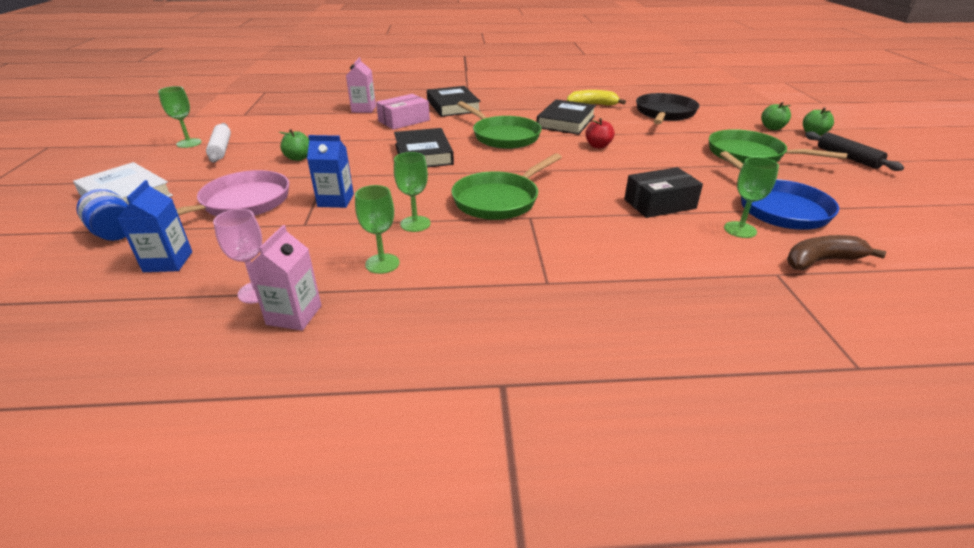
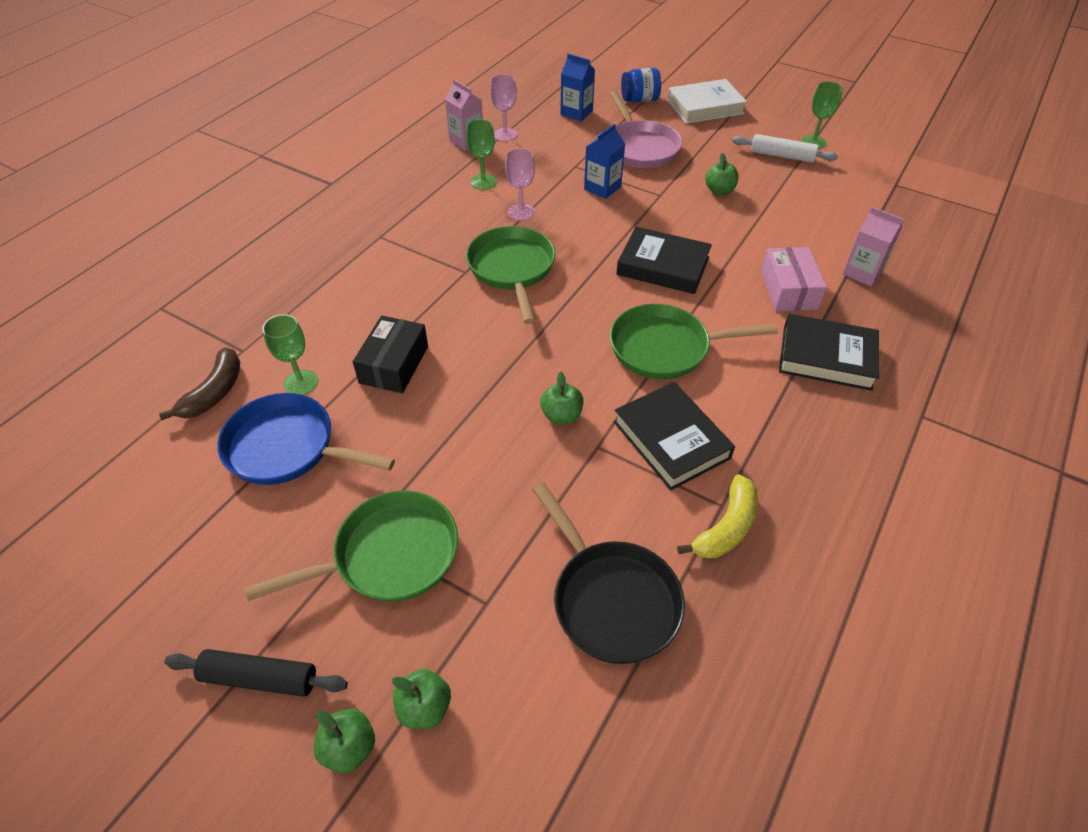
camera: 125 degrees right, 15 degrees up
(415, 224) = (521, 212): green goblet -> pink goblet
(598, 146) = (561, 415): red apple -> green apple

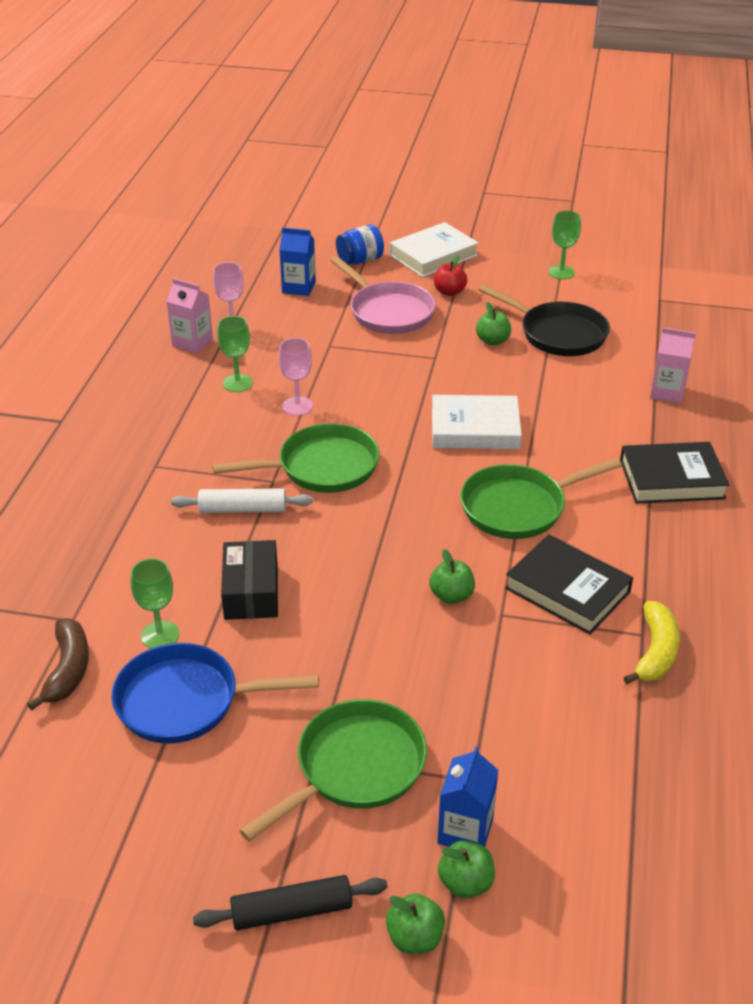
camera: 20 degrees left, 10 degrees down
(512, 269) = (322, 467): green pan -> green pan turned 105 degrees clockwise
(602, 188) = (371, 363): blue carton -> blue carton (465, 831)
(611, 599) = (585, 742): black pan -> black pan (558, 334)
(663, 266) = (475, 429): black book -> white book
(702, 140) = (449, 292): none -> red apple
(782, 156) = (537, 292): white rolling pin -> white rolling pin (242, 509)
(788, 289) = (607, 424): pink box -> none

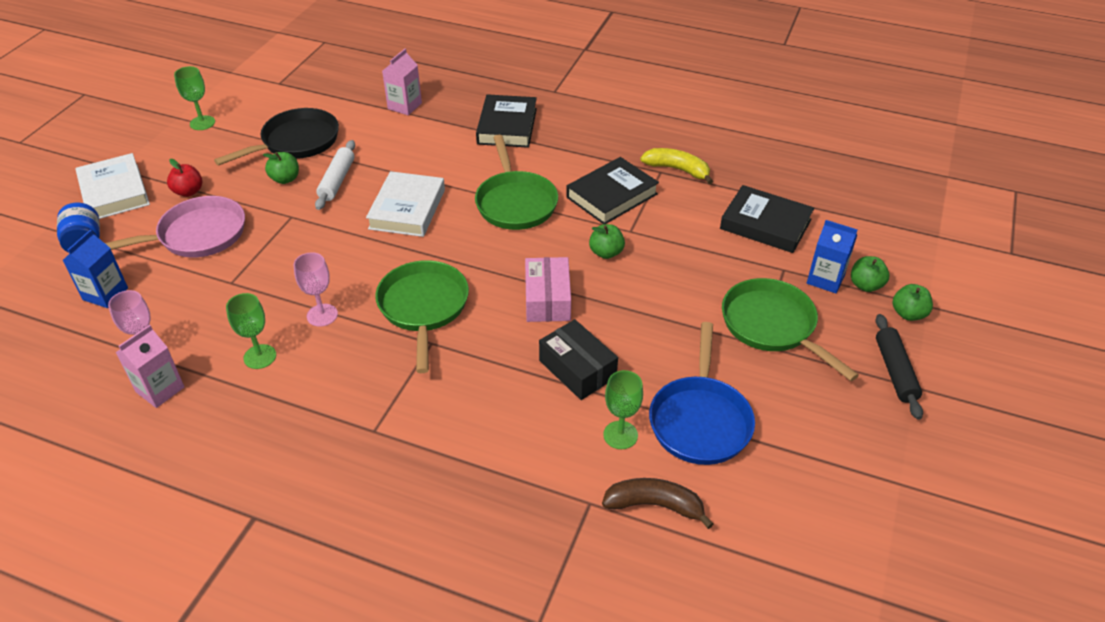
camera: 80 degrees left, 5 degrees up
(242, 509) = (465, 367): white rolling pin -> white rolling pin (337, 180)
(251, 592) = (577, 369): black box -> black box turned 45 degrees clockwise
(356, 555) = (547, 299): none -> pink box
(568, 758) = (765, 224): none -> black book

